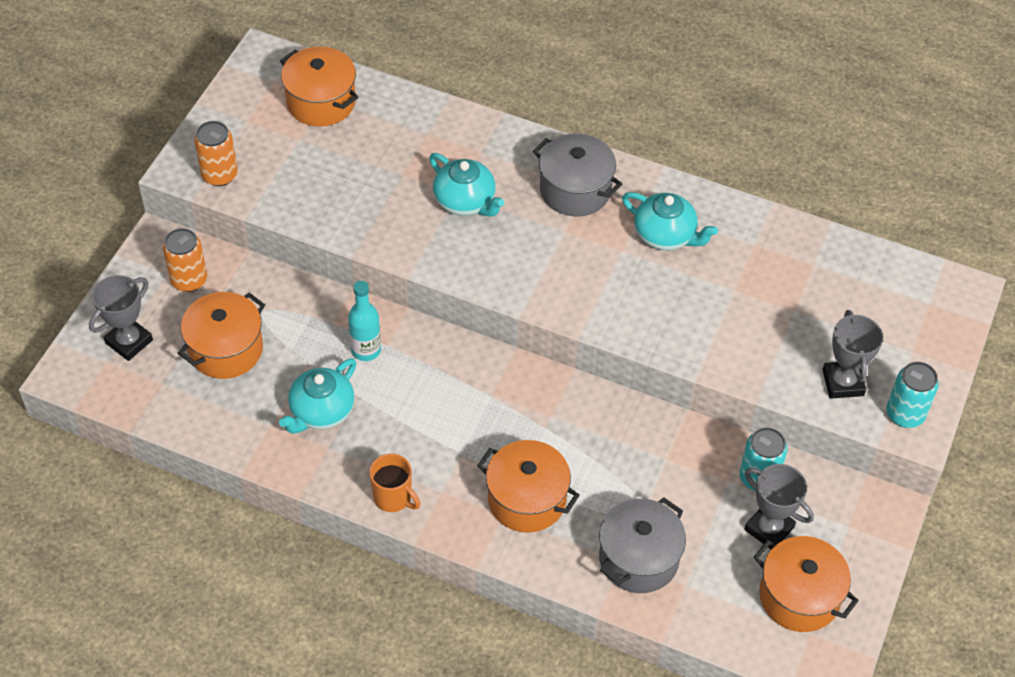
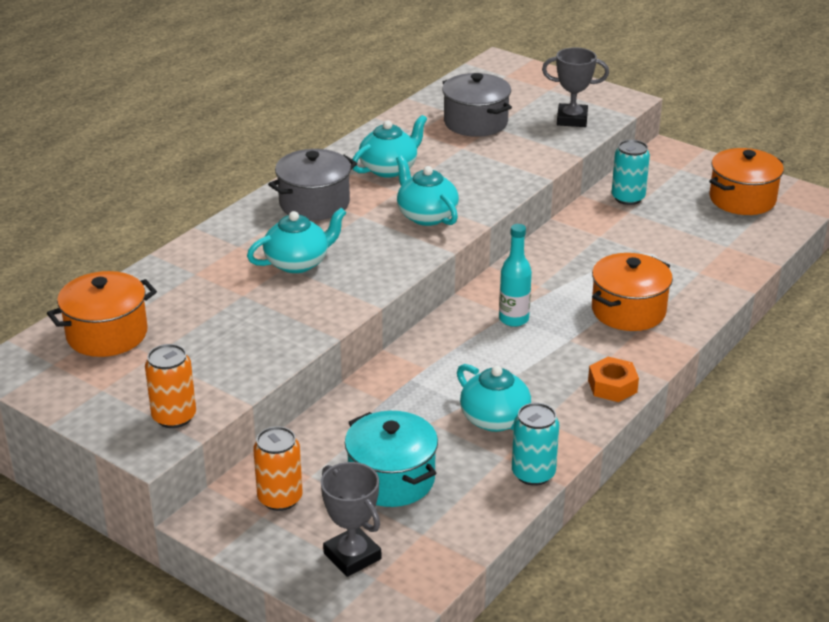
camera: 75 degrees left, 20 degrees down
(226, 349) = (391, 479): orange pot -> turquoise pot
(366, 350) = (427, 382): turquoise bottle -> turquoise bottle (513, 319)
(393, 498) = (612, 386): orange mug -> orange nut
(581, 283) = (426, 216): none -> turquoise teapot
(638, 559) = (698, 264): grey pot -> grey pot (475, 122)
(769, 528) = (677, 201): grey trophy -> none
(905, 414) = (608, 102): turquoise can -> turquoise can (533, 474)

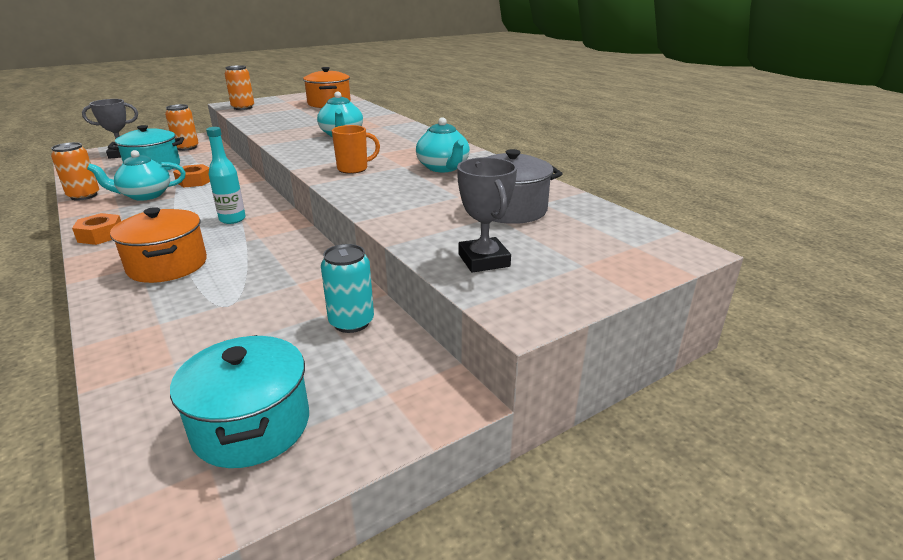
camera: 110 degrees right, 5 degrees down
(314, 203) = (412, 144): grey pot -> none
(425, 404) = (194, 181): none -> orange nut
(426, 216) = (353, 169): turquoise teapot -> orange mug
(533, 474) = (84, 196): turquoise can -> orange can
(572, 119) = (483, 260): grey trophy -> grey trophy turned 45 degrees counterclockwise
(742, 199) = (251, 426): orange pot -> turquoise pot

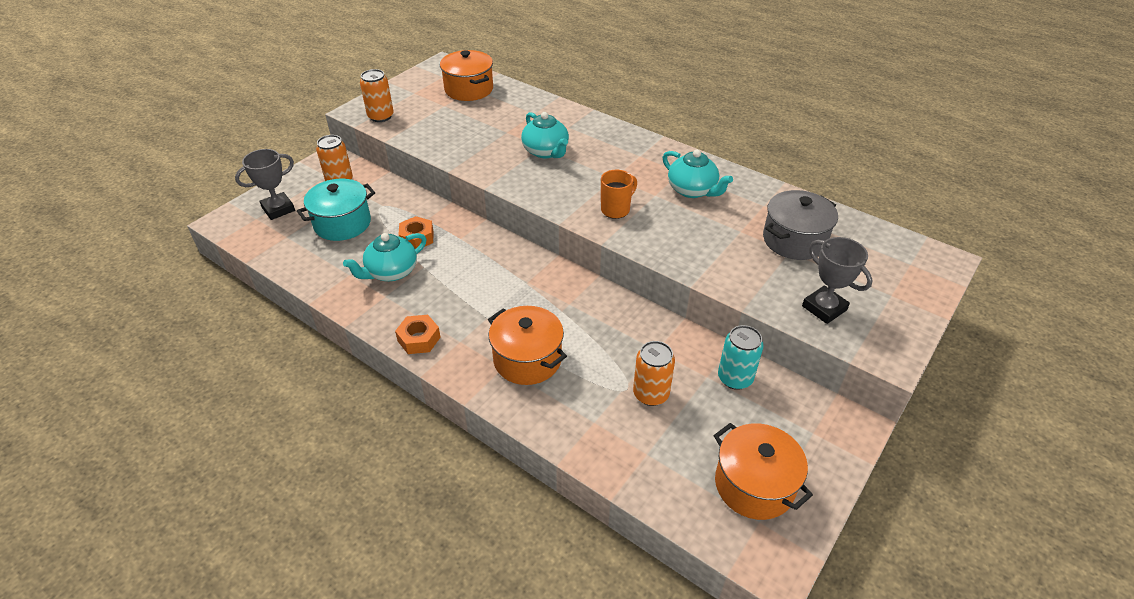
camera: 20 degrees left, 15 degrees up
(84, 196) = (326, 288): orange can -> orange can (651, 394)
(232, 219) = (519, 286): turquoise bottle -> none
(251, 426) = (754, 485): turquoise pot -> orange pot

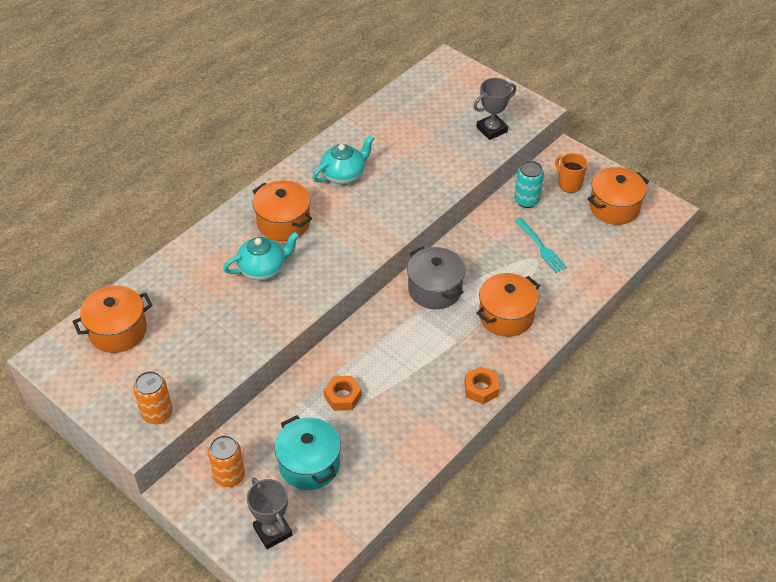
camera: 85 degrees left, 5 degrees up
(391, 272) = (392, 415): turquoise teapot -> none
(610, 158) = (283, 222): none -> orange pot
(616, 209) = (364, 226): orange mug -> orange mug (569, 184)
(651, 394) = (541, 247): orange can -> turquoise fork
(794, 240) = (417, 128): grey pot -> grey pot (435, 289)

